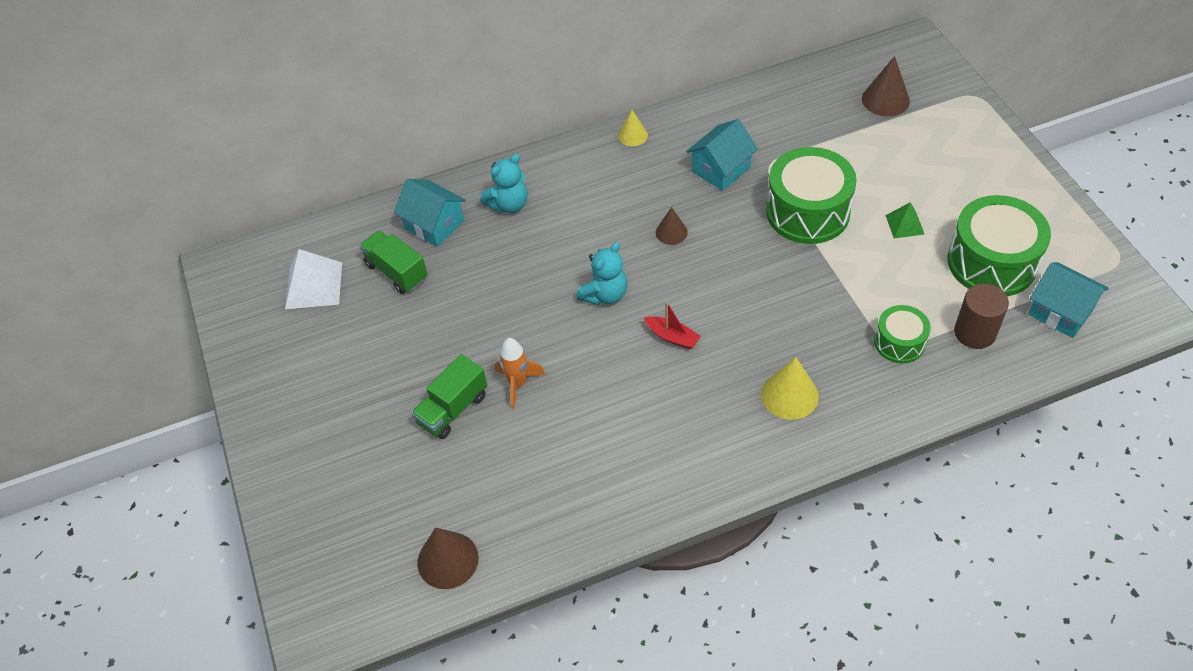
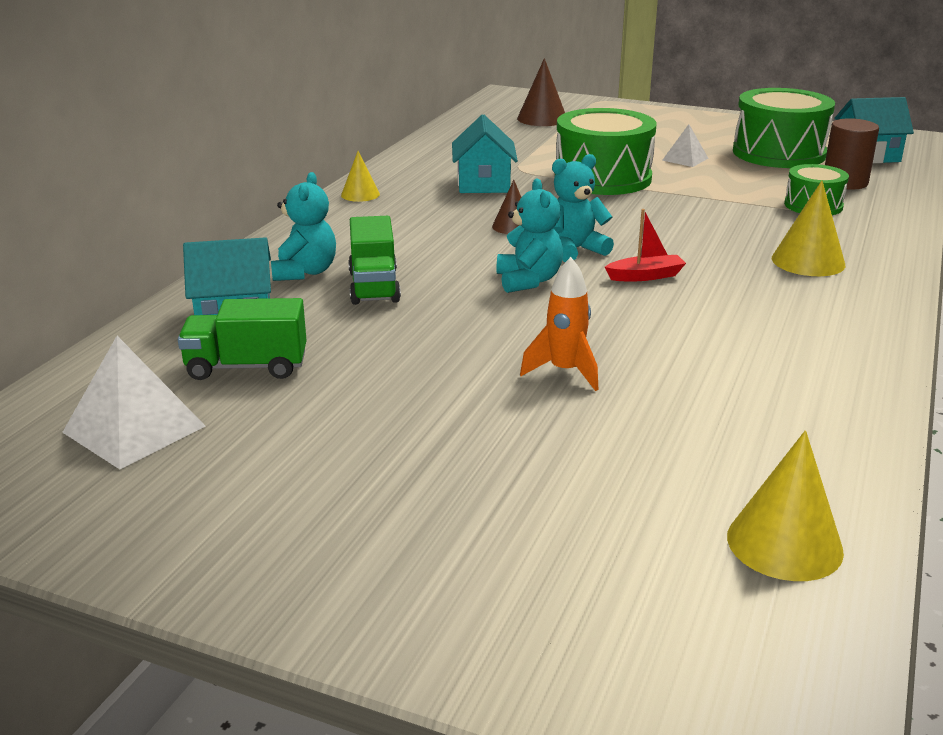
camera: 50 degrees left, 25 degrees down
(448, 560) = (784, 543): brown cone -> yellow cone
(453, 409) = (530, 426): green truck -> green truck (374, 287)
(671, 282) = (574, 250): none -> turquoise teddy bear
(904, 224) = (685, 159): green pyramid -> white pyramid

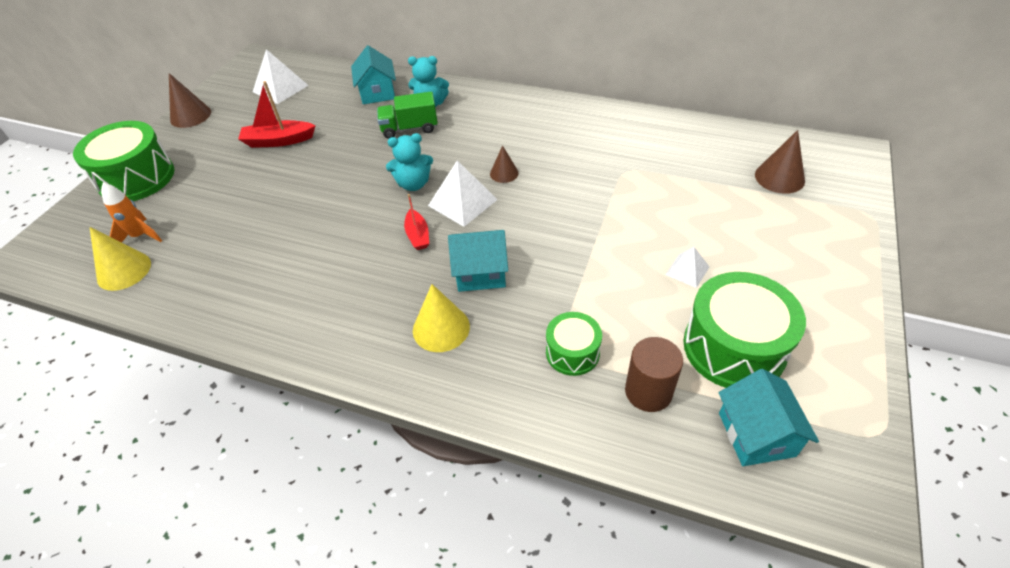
camera: 90 degrees right, 20 degrees up
(181, 558) = (190, 116): none -> brown cone
(247, 367) = (325, 105): green truck -> none
(360, 194) = (555, 106): yellow cone -> none
(362, 409) = (278, 141): none -> red boat
(483, 184) = (588, 155): turquoise house -> turquoise house (480, 273)
(565, 372) = (296, 201): orange rocket -> orange rocket (140, 236)
(574, 250) = (462, 202): turquoise teddy bear -> white pyramid
(602, 178) = (617, 216): green drum -> green drum (137, 178)

